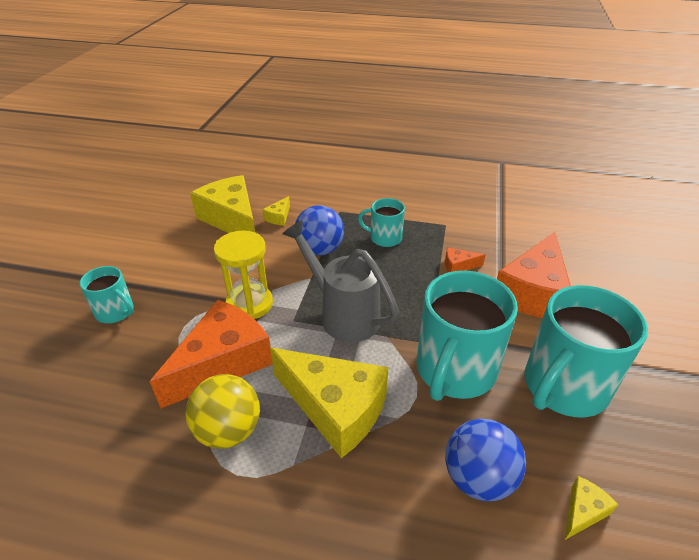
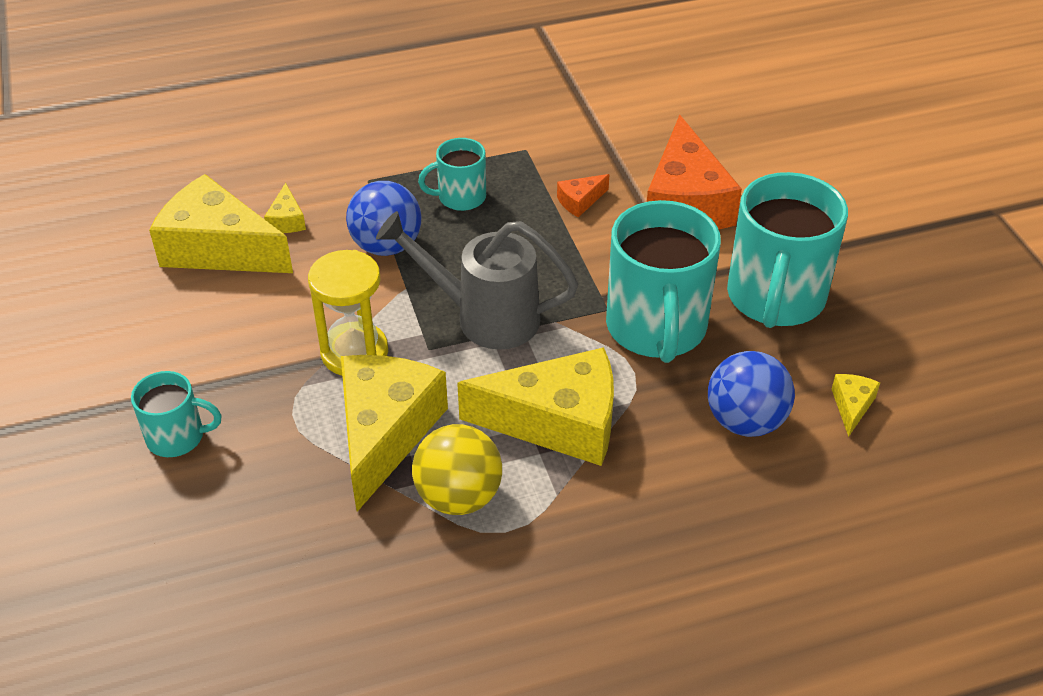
camera: 30 degrees left, 5 degrees up
(223, 362) = (385, 433): orange cheese -> yellow cheese

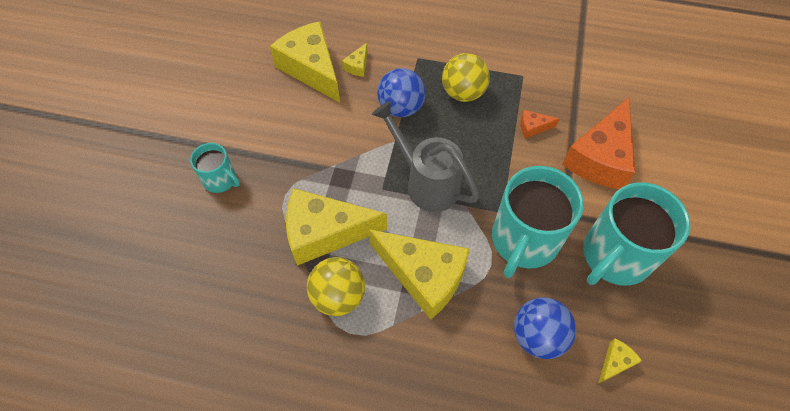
camera: 30 degrees right, 15 degrees up
(354, 352) = (341, 171): yellow hourglass -> none
(385, 433) = (325, 232): yellow cheese -> yellow cheese turned 135 degrees counterclockwise
(460, 197) = (463, 93): turquoise mug -> yellow ball

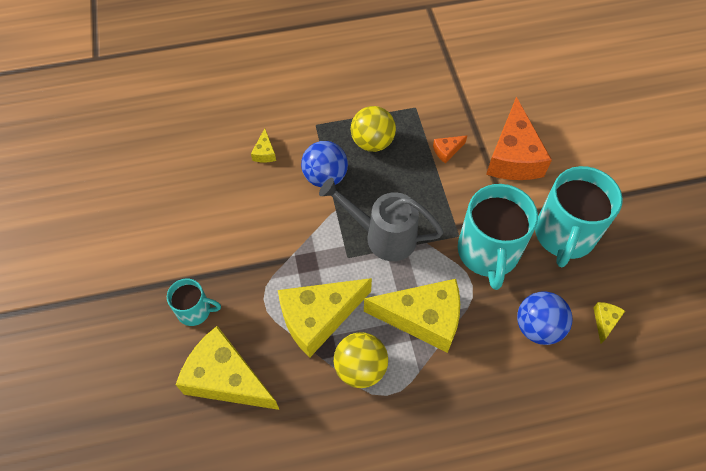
camera: 25 degrees left, 0 degrees up
(311, 69) = (223, 171): yellow cheese -> yellow cheese (226, 378)

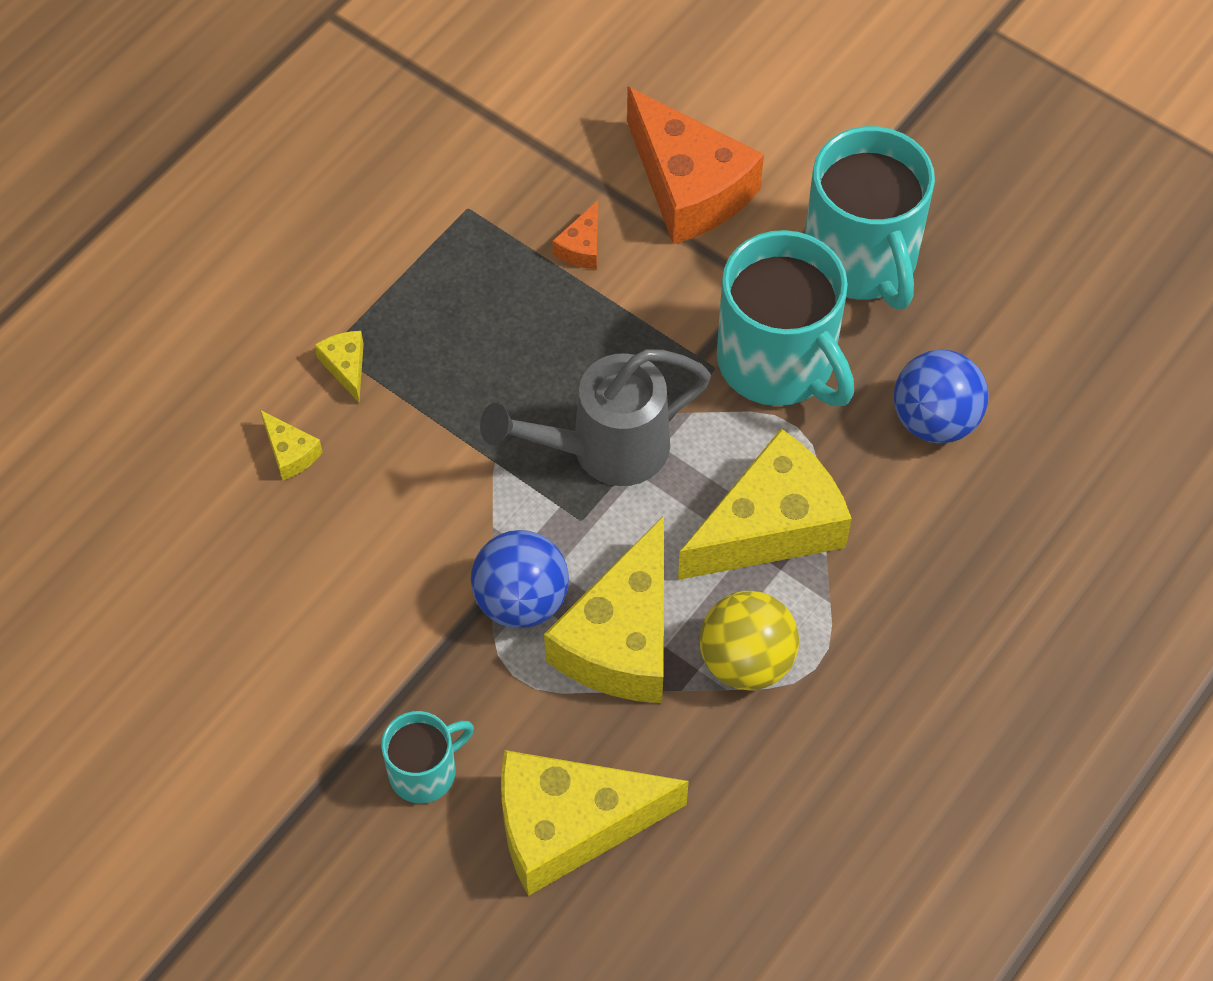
camera: 40 degrees left, 0 degrees up
(325, 177) = (429, 422): blue ball -> blue ball (521, 600)
(372, 142) = (452, 313): yellow ball -> none
(605, 321) = (1014, 346): yellow cheese -> yellow cheese (346, 366)

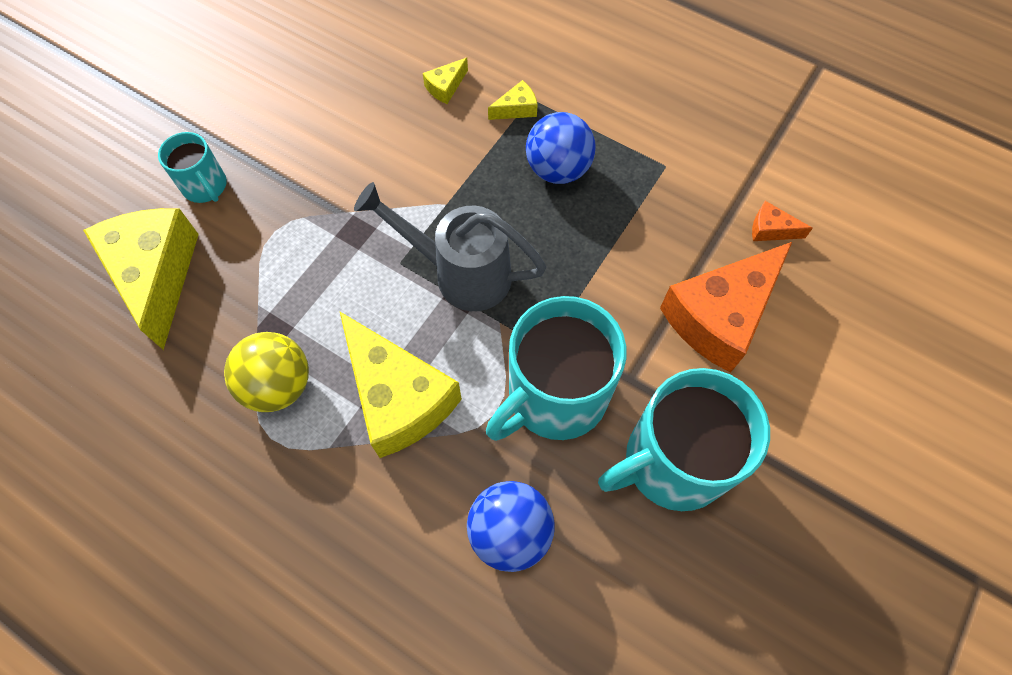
camera: 85 degrees right, 5 degrees up
(521, 600) = (333, 230): blue ball -> blue ball (558, 169)
(581, 247) = (644, 243): orange cheese -> orange cheese (771, 229)
(605, 449) = (461, 274): grey watering can -> grey watering can turned 45 degrees counterclockwise
(621, 638) = (300, 297): yellow cheese -> none

